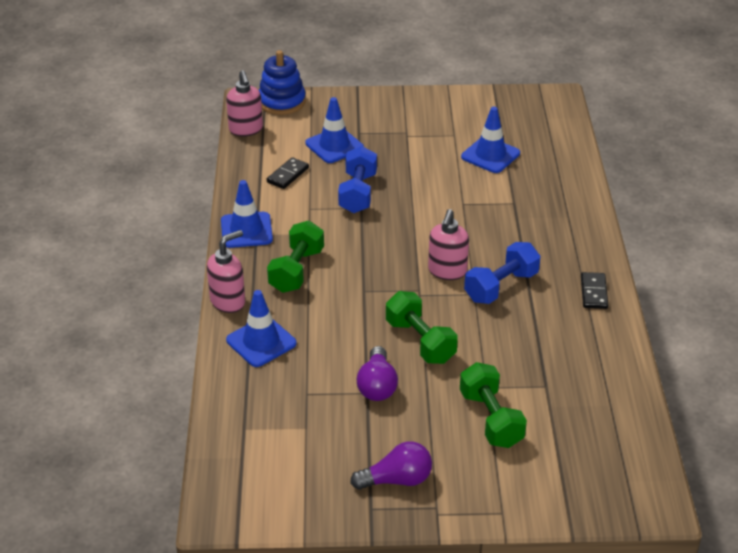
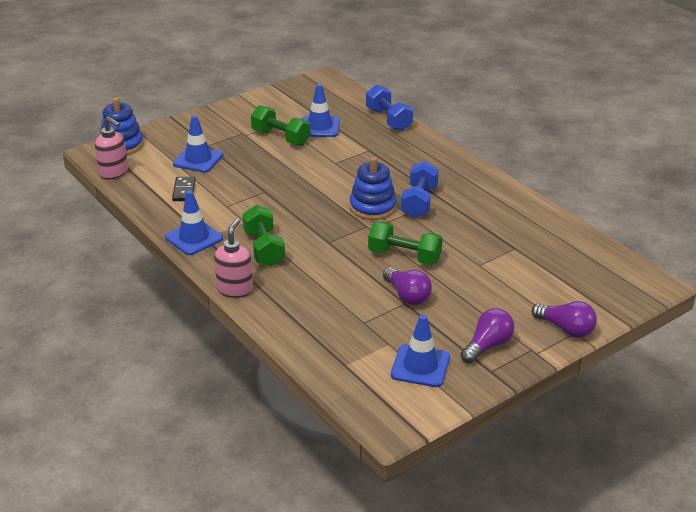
camera: 35 degrees left, 5 degrees down
(261, 342) = (291, 304): blue traffic cone -> blue traffic cone (420, 366)
(358, 193) = (252, 183): blue dumbbell -> blue dumbbell (388, 120)
(447, 271) = (372, 207): pink soap dispenser -> blue stacking toy
(491, 419) = (504, 282): green dumbbell -> green dumbbell (281, 138)
(497, 504) = (566, 329): none -> purple light bulb
(593, 292) = (481, 182): black domino -> none

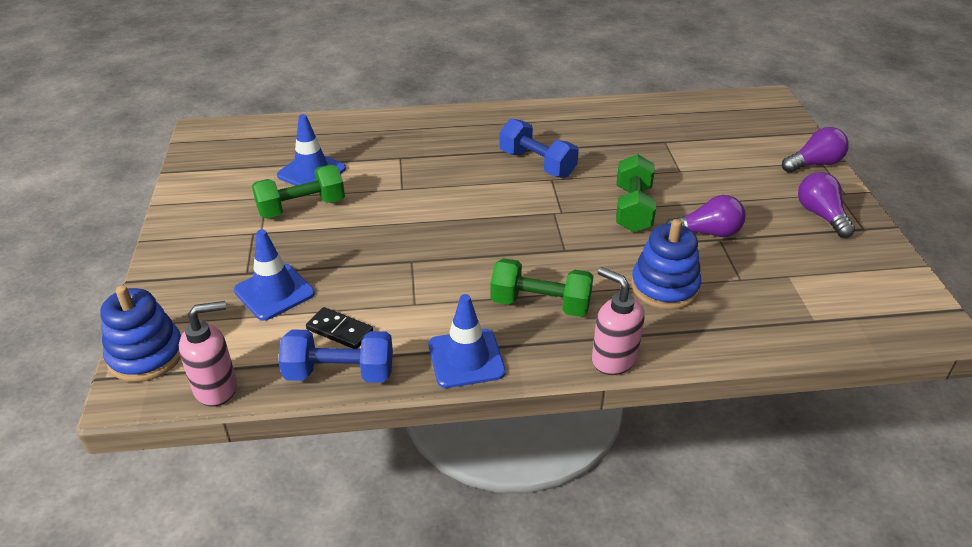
camera: 60 degrees left, 5 degrees up
(372, 207) = (520, 196): blue stacking toy -> blue stacking toy (664, 287)
(388, 120) = (352, 124): blue dumbbell -> blue dumbbell (339, 373)
(404, 256) = (633, 209): green dumbbell -> green dumbbell turned 45 degrees counterclockwise
(420, 366) = (838, 268): blue traffic cone -> none

